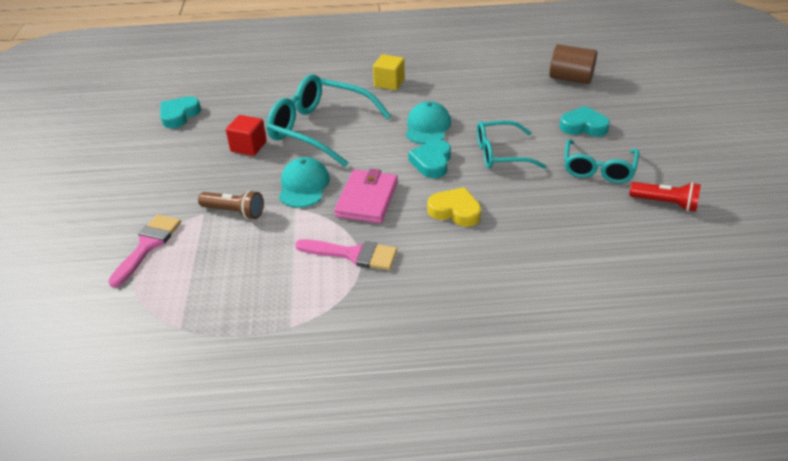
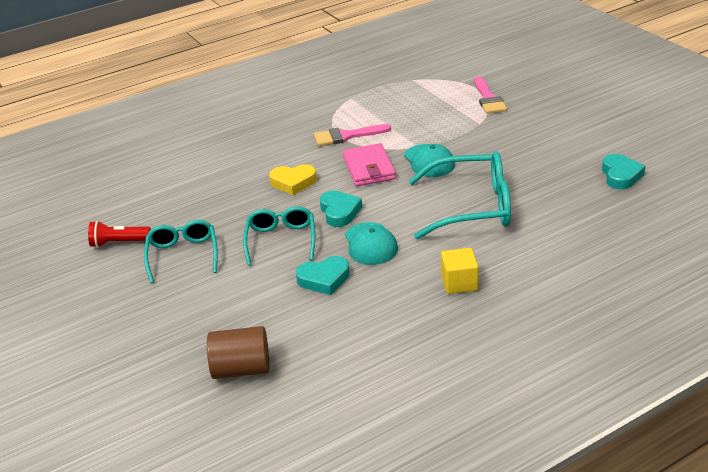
camera: 155 degrees right, 5 degrees down
(234, 212) = (458, 130): brown flashlight -> none
(248, 147) = (514, 172): red cube -> none
(500, 154) = (281, 240): turquoise glasses -> turquoise glasses turned 60 degrees counterclockwise
(583, 126) = (208, 299): turquoise heart -> turquoise heart (324, 279)

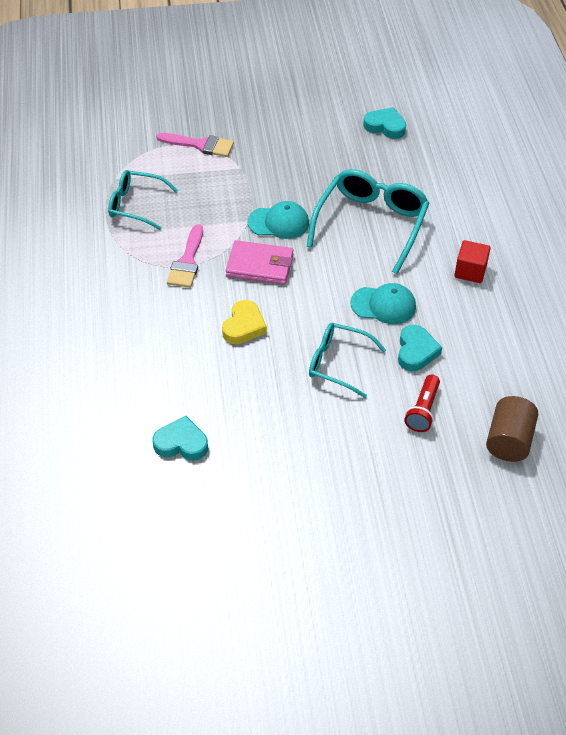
camera: 70 degrees left, 15 degrees up
(119, 243) = (258, 493): red flashlight -> red flashlight (423, 410)
(183, 255) = (315, 443): turquoise glasses -> turquoise glasses (136, 205)
(339, 212) = (319, 309): turquoise heart -> turquoise heart (181, 443)
(459, 283) = (470, 271): yellow cube -> red cube

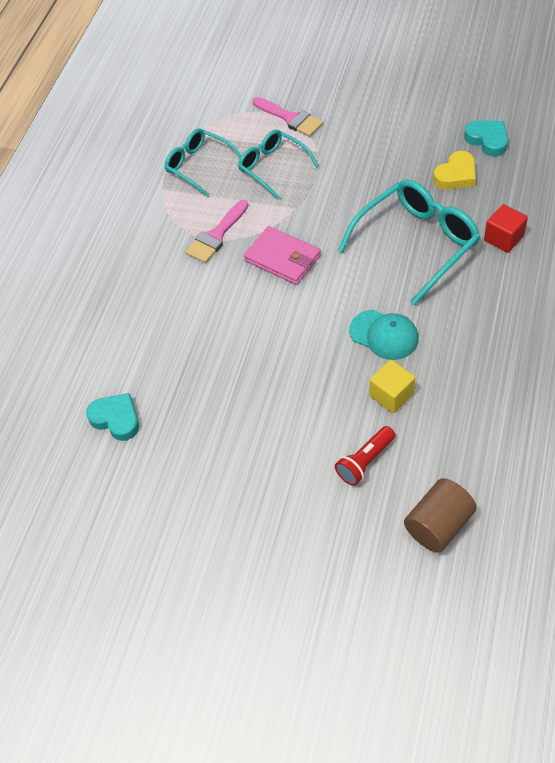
camera: 30 degrees right, 5 degrees up
(244, 326) = (235, 317): yellow heart -> yellow heart (456, 175)
(279, 222) = (324, 218): turquoise cap -> none
(338, 363) = (305, 383): turquoise glasses -> turquoise glasses (273, 167)
(416, 351) = (391, 395): turquoise heart -> yellow cube
(470, 271) = (495, 323): red cube -> red cube (503, 238)

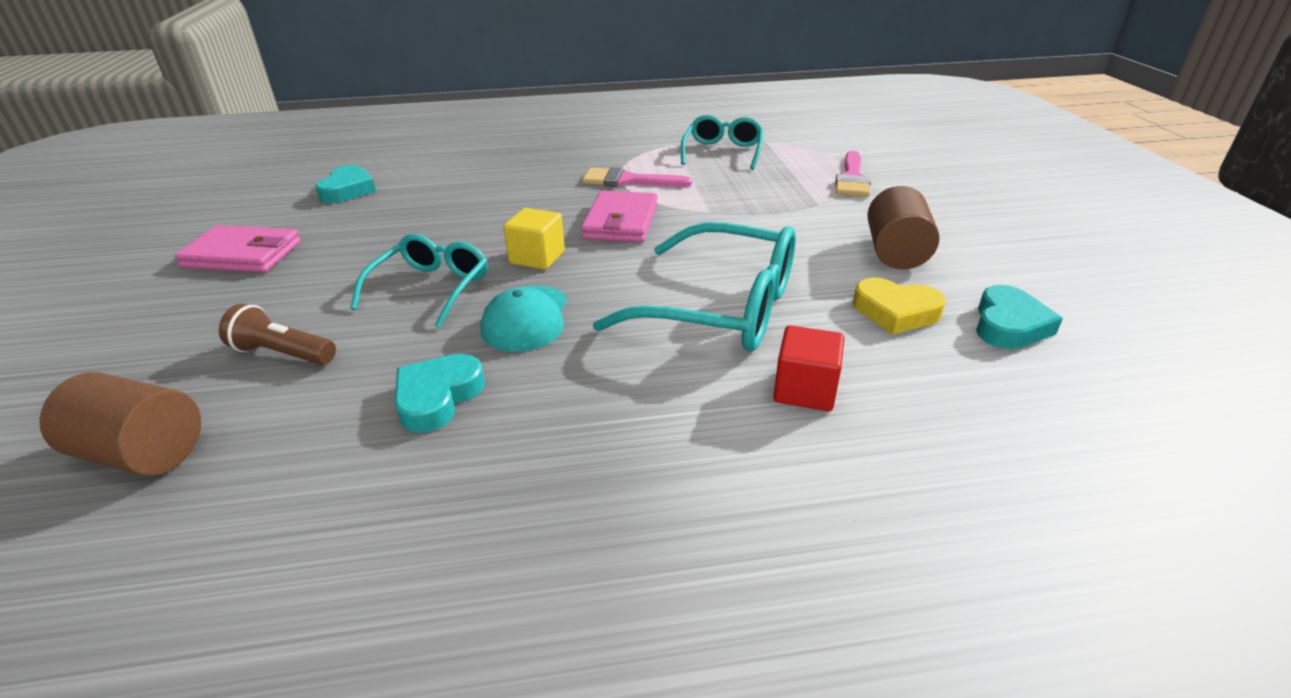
camera: 60 degrees right, 20 degrees down
(205, 491) = (243, 254): none -> pink wallet
(273, 167) = (762, 186): turquoise glasses -> turquoise glasses (431, 288)
(365, 461) = (283, 353): red flashlight -> brown flashlight
(391, 395) = (412, 349): yellow cube -> yellow cube (537, 257)
(397, 145) = (895, 252): none -> brown cylinder
(445, 387) = (438, 397): none -> turquoise heart

